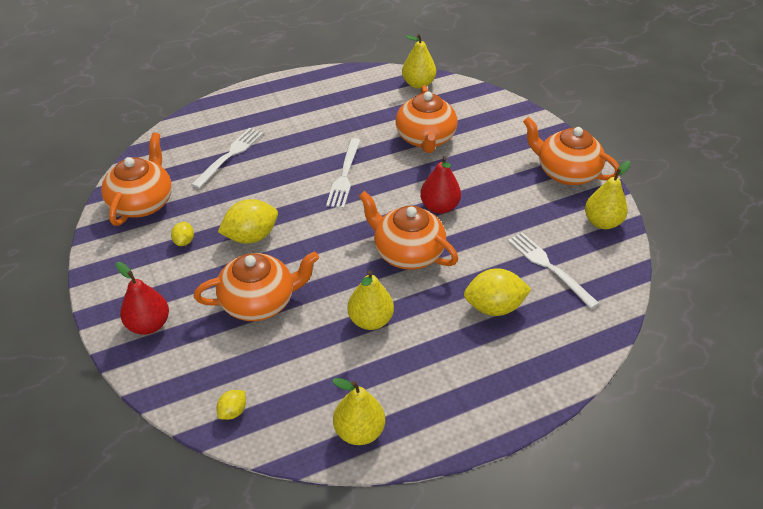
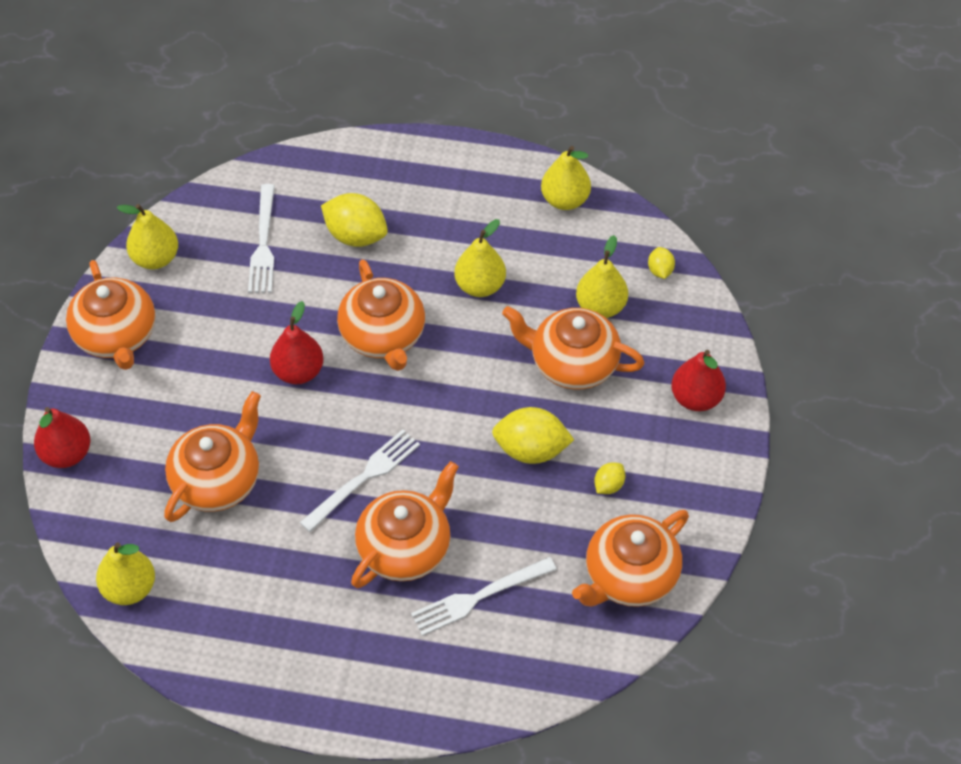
camera: 145 degrees left, 10 degrees up
(233, 411) = (660, 270): yellow lemon -> yellow lemon turned 75 degrees counterclockwise
(265, 354) = (600, 306): none -> yellow pear
(290, 157) = (406, 547): none -> orange teapot
(517, 113) = (67, 454): none -> red pear

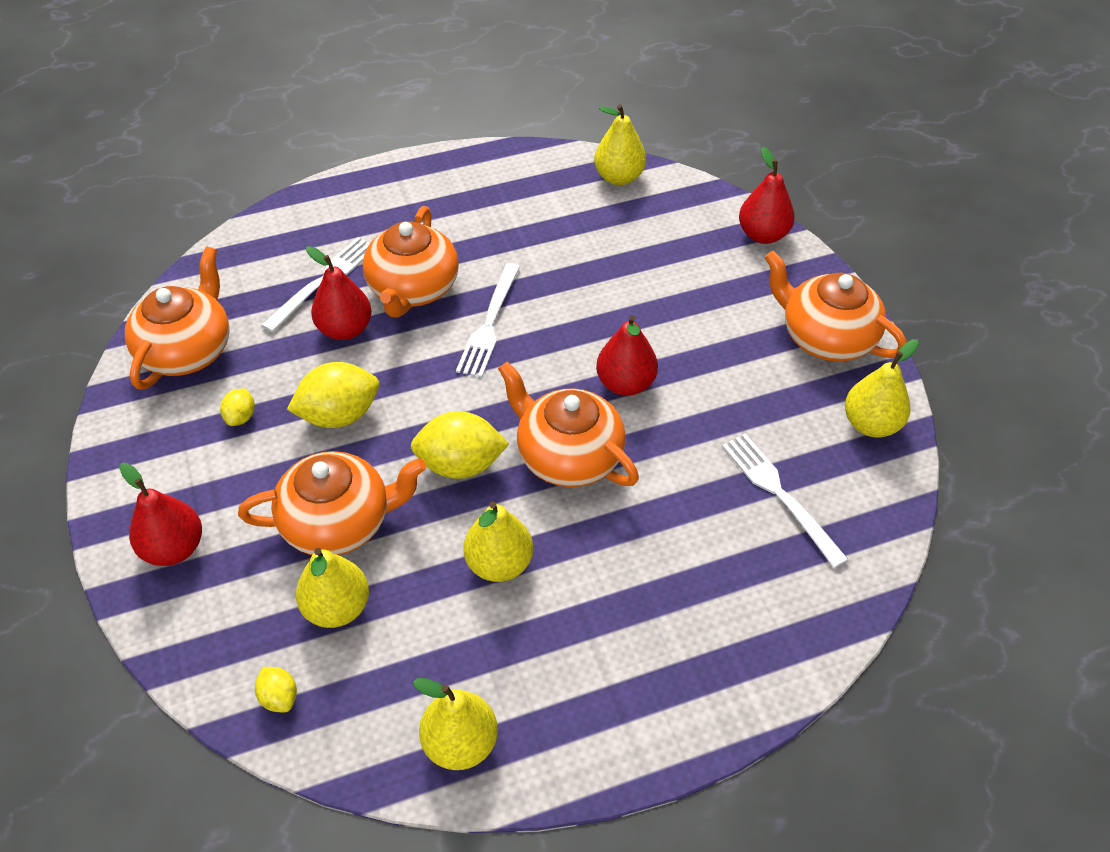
camera: 150 degrees right, 5 degrees down
(218, 480) = (618, 269): orange teapot -> none
(356, 236) = (687, 555): yellow lemon -> yellow lemon (460, 465)
(486, 532) = (345, 329): none -> red pear

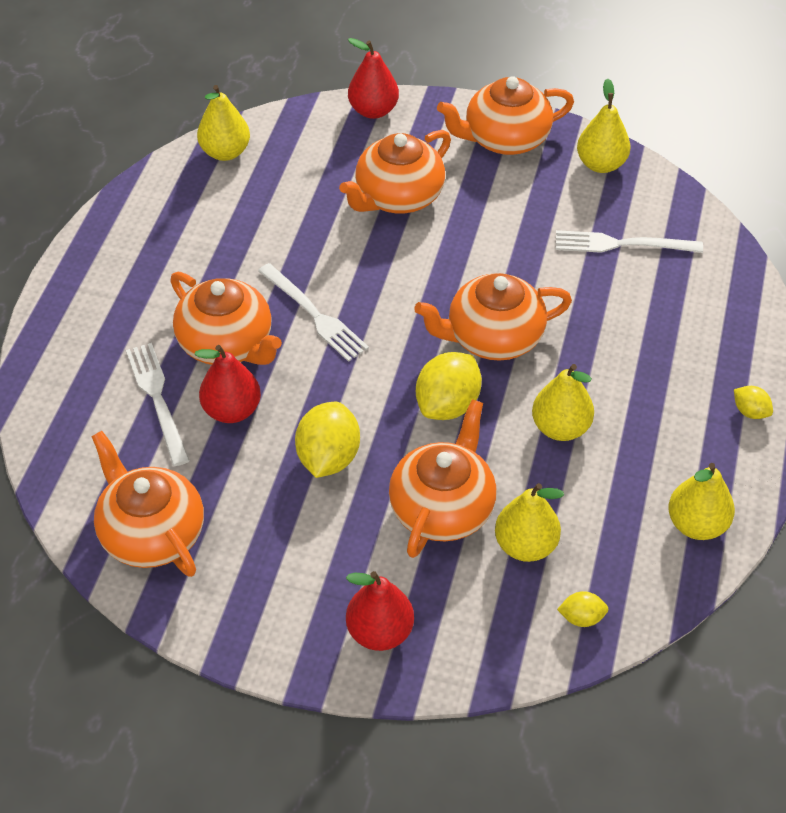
camera: 55 degrees left, 0 degrees up
(241, 417) = (270, 526): yellow lemon -> yellow lemon (750, 412)
(625, 383) = (451, 268): red pear -> none
(676, 304) = (398, 197): none -> orange teapot

